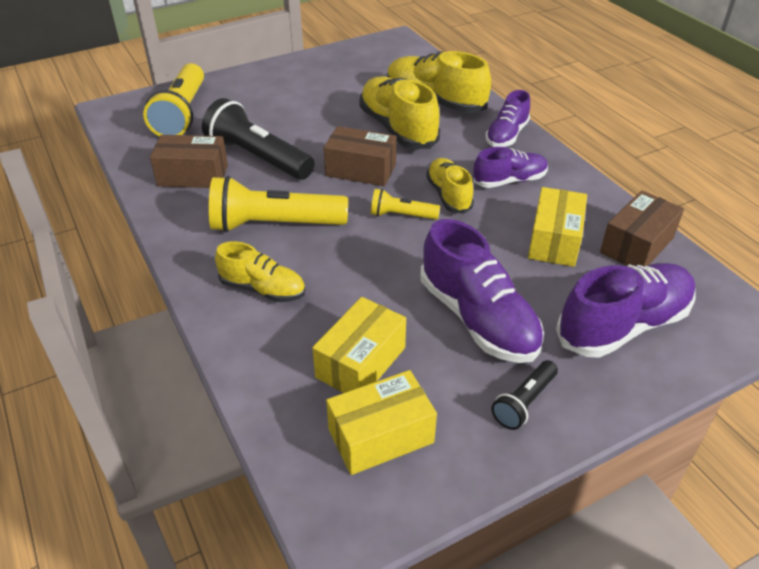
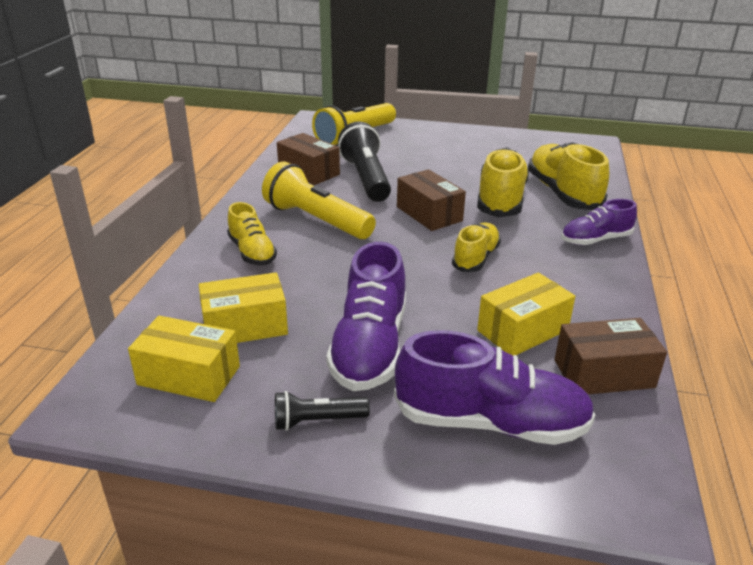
camera: 40 degrees right, 10 degrees down
(401, 215) = (416, 254): yellow flashlight -> none
(509, 181) = (546, 271): purple shoe -> none

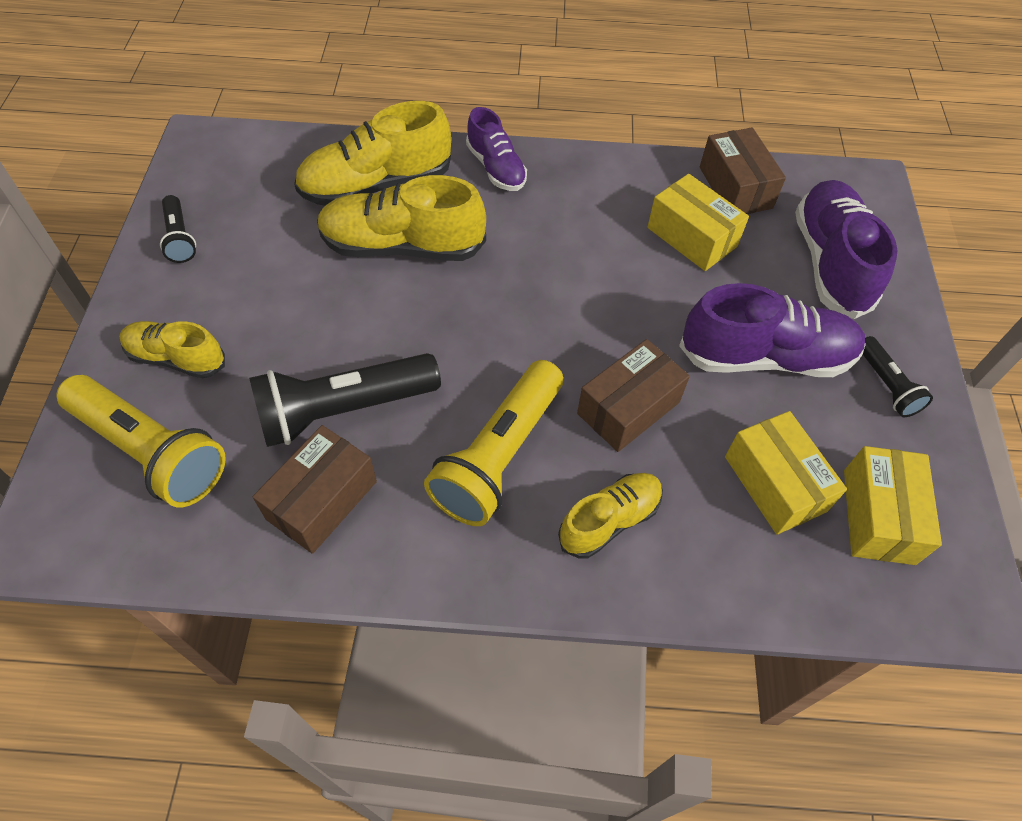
camera: 100 degrees left, 25 degrees up
(429, 214) = (456, 322): brown box -> brown box (628, 408)
(475, 258) = (563, 272): yellow shoe -> yellow shoe (177, 358)
(503, 139) = (180, 238): none -> black flashlight

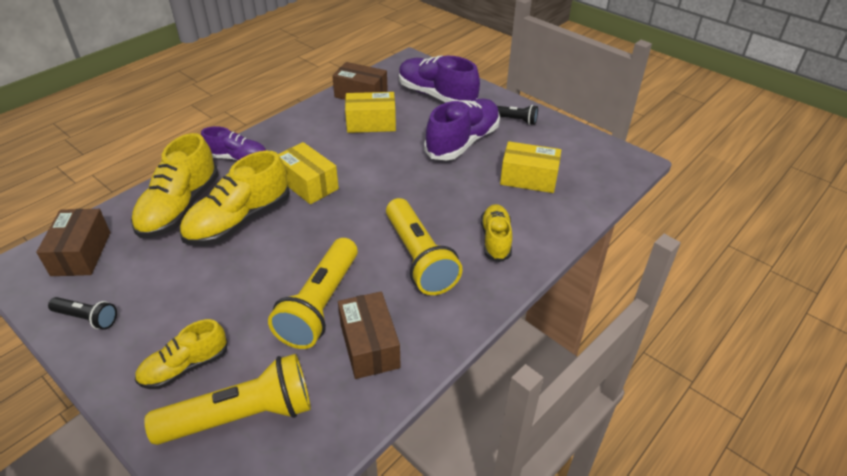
camera: 50 degrees left, 15 degrees down
(344, 410) = (320, 304): black flashlight -> yellow flashlight
(628, 408) = (442, 198): brown box -> brown box (81, 253)
(878, 516) = (572, 160): yellow box -> yellow box (308, 184)

